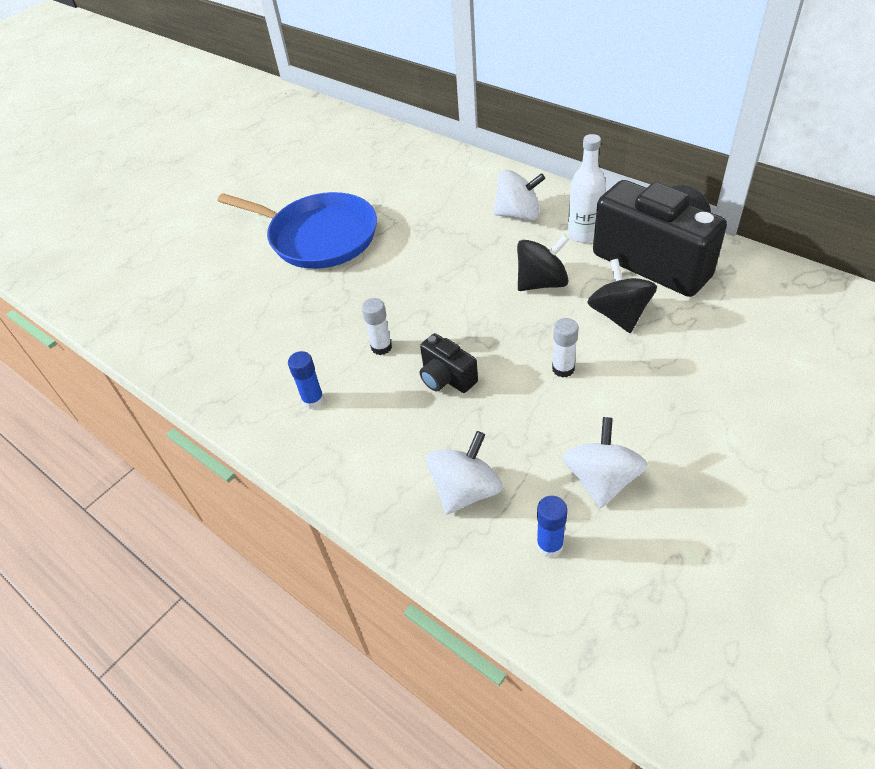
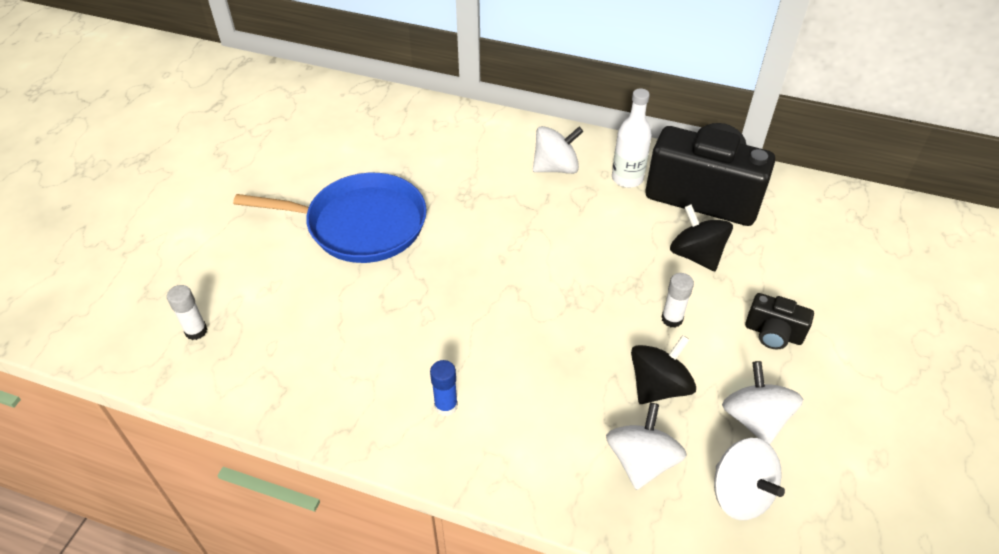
camera: 25 degrees left, 0 degrees up
(381, 347) = (488, 333): white glue stick -> white glue stick (196, 331)
(446, 378) = (568, 352): black camera -> black camera (773, 333)
(542, 283) = (612, 235): black spinning top -> black spinning top (658, 386)
(549, 545) = (740, 493): blue glue stick -> white spinning top

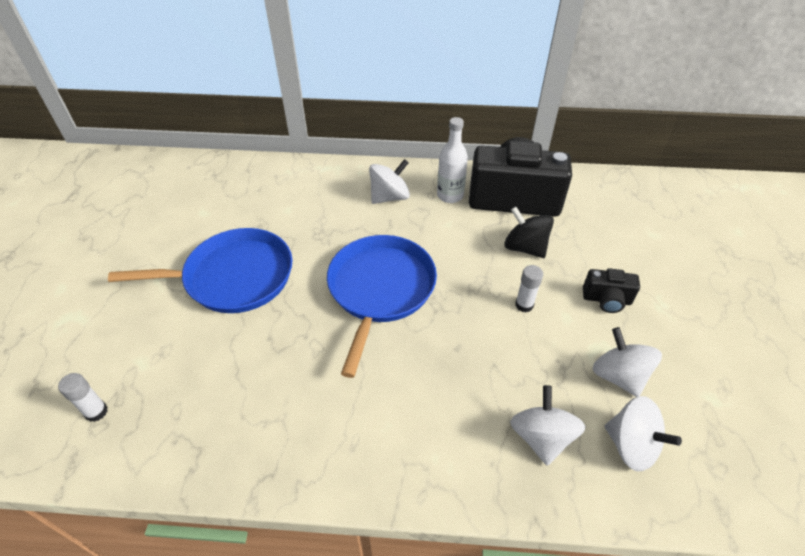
camera: 15 degrees left, 0 degrees up
(446, 406) = (356, 428): blue glue stick -> none
(513, 269) = (380, 290): none -> blue pan
(658, 386) = (533, 366): black spinning top -> none

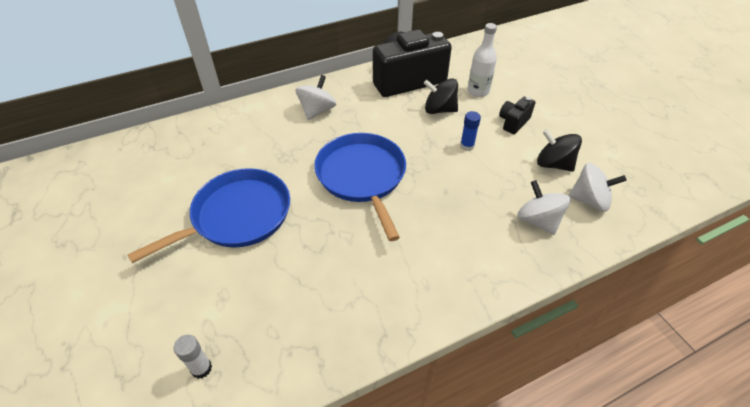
camera: 30 degrees left, 0 degrees up
(450, 195) = (361, 94): white bottle -> white bottle (478, 91)
(524, 305) = (467, 146): white glue stick -> blue glue stick
(606, 300) = (513, 122): black camera -> black camera turned 150 degrees clockwise
(618, 375) = (553, 164): white spinning top -> black spinning top

